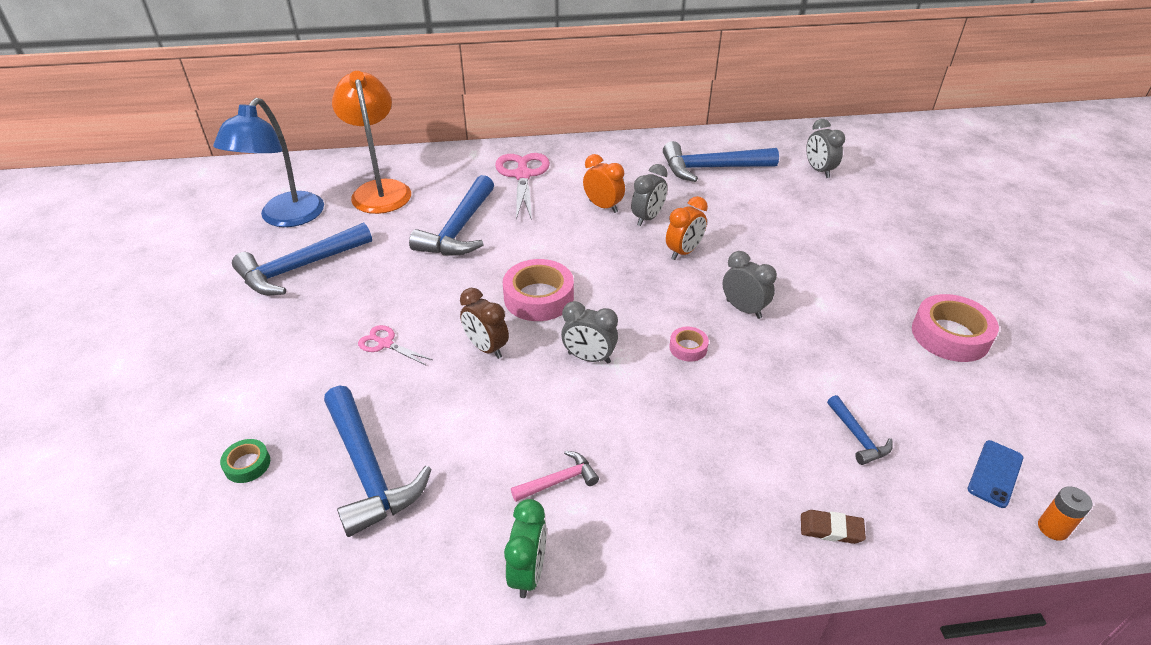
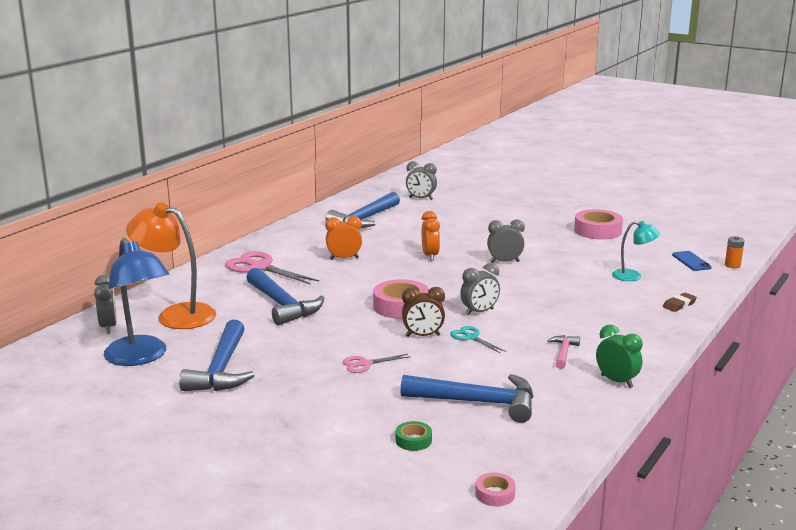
camera: 50 degrees left, 20 degrees down
(519, 384) = (471, 337): none -> turquoise scissors
(647, 218) = (380, 252): grey clock -> grey clock (108, 327)
(688, 348) = (512, 286): pink tape -> pink tape (495, 494)
(858, 437) = (633, 276): blue hammer -> turquoise lamp

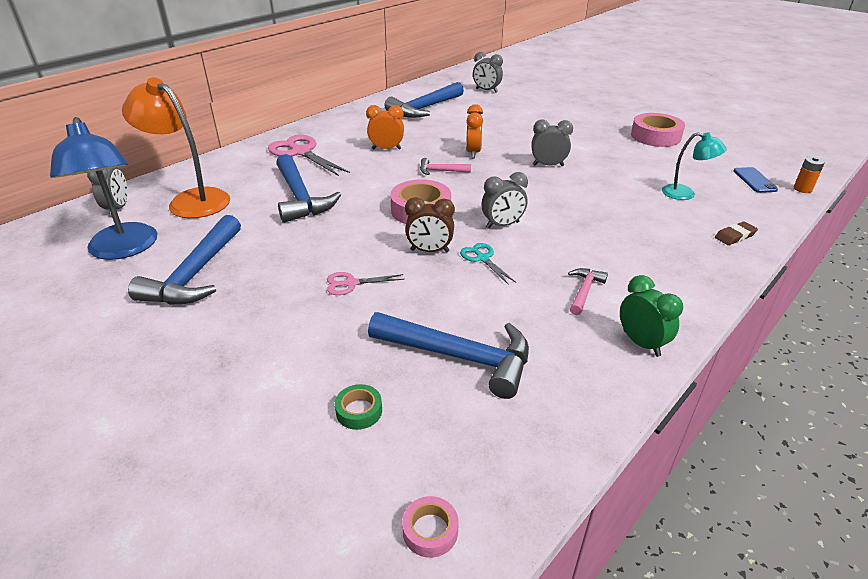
camera: 10 degrees right, 15 degrees up
(405, 274) = (440, 171): none -> pink hammer

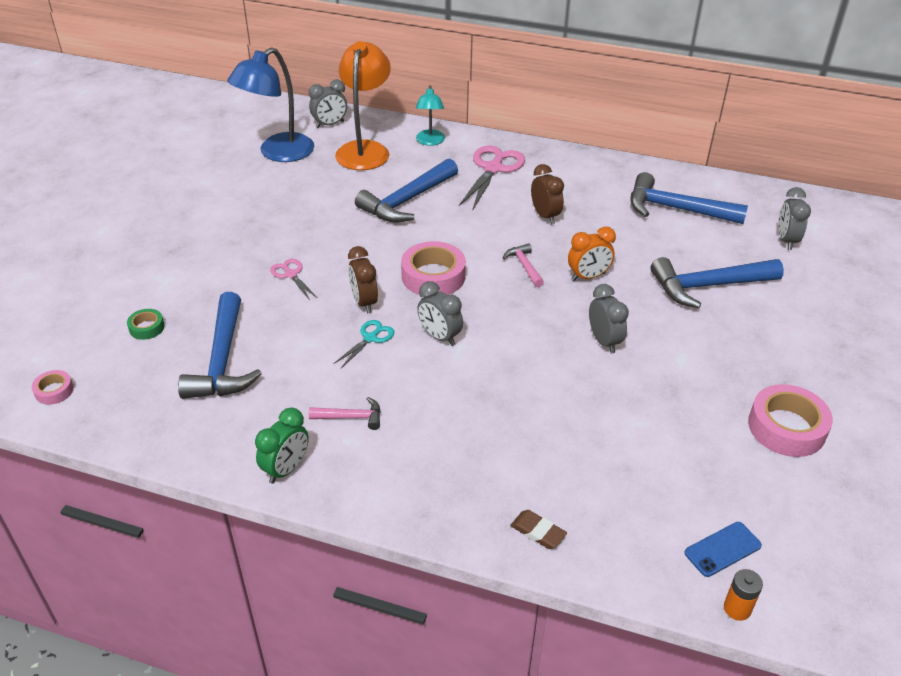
camera: 65 degrees right, 5 degrees up
(195, 274) = (264, 197): blue hammer -> blue hammer (708, 286)
(386, 149) = (545, 216): orange clock -> brown clock
(685, 194) = (620, 476): turquoise lamp -> turquoise lamp (430, 141)

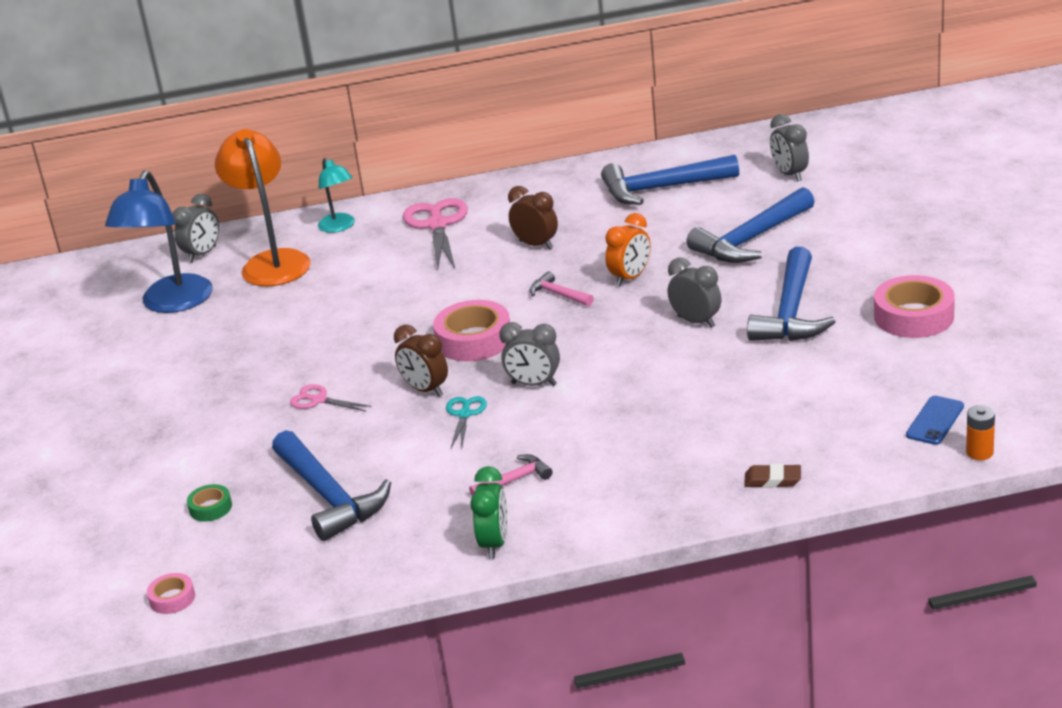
camera: 25 degrees left, 10 degrees down
(407, 201) = (374, 289): blue hammer -> blue hammer (791, 312)

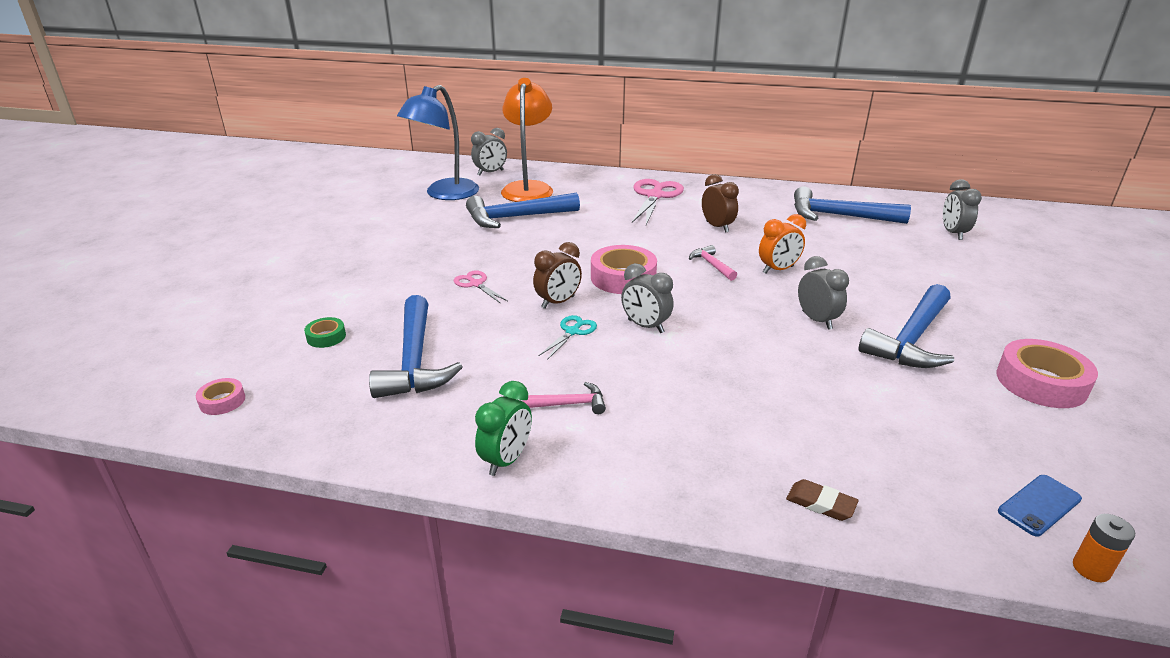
camera: 20 degrees right, 0 degrees up
(339, 227) = (589, 180): turquoise lamp -> none
(425, 390) = (558, 302): brown clock -> brown clock turned 105 degrees counterclockwise
(751, 240) = (898, 271): blue hammer -> blue hammer (516, 218)

